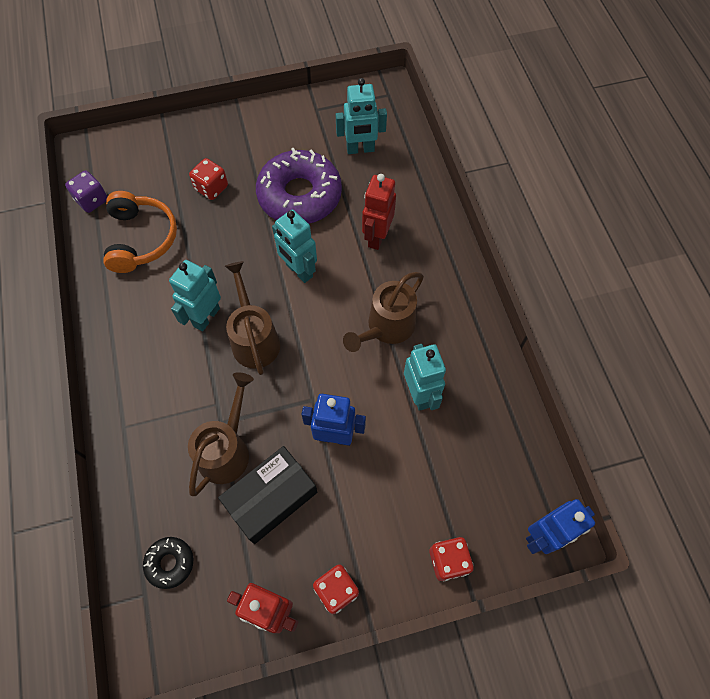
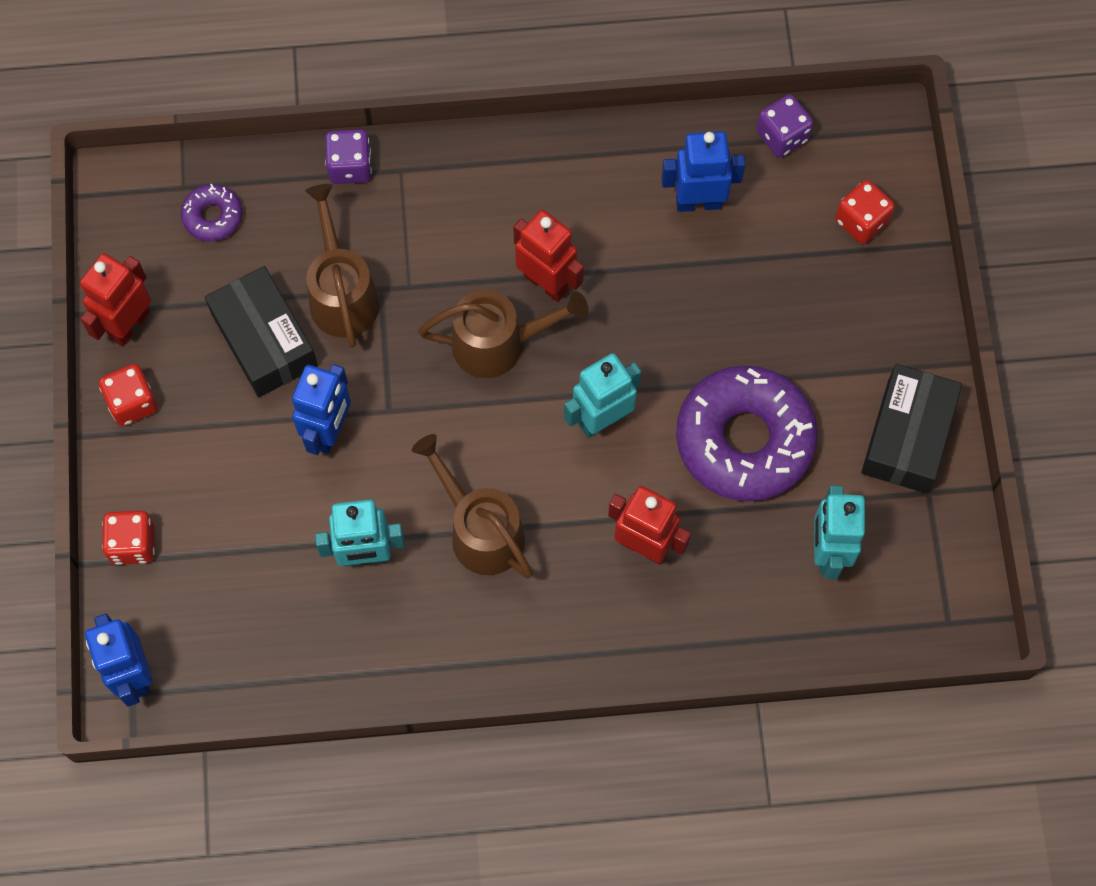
camera: 100 degrees right, 5 degrees up
(121, 464) = (350, 166): none -> purple dice
(141, 239) = (698, 202): orange headphones -> blue robot
(170, 563) = (213, 216): black donut -> purple donut
(206, 317) = (546, 283): turquoise robot -> red robot
(211, 188) = (780, 308): red dice -> red dice (861, 221)
(227, 449) = (342, 293): brown watering can -> brown watering can turned 135 degrees counterclockwise
(284, 121) = (907, 436): none -> black box

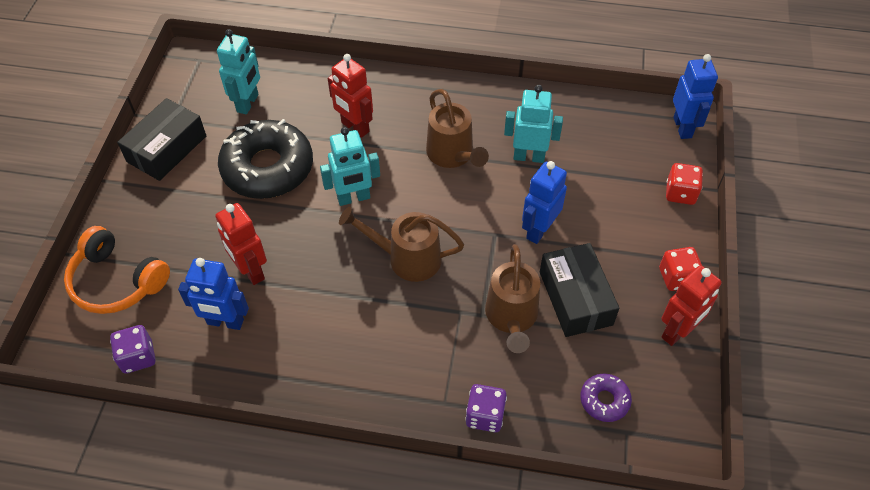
camera: 165 degrees left, 15 degrees down
(546, 283) = (359, 291): red robot -> red robot (251, 271)
(744, 439) = (268, 168): purple donut -> black donut
(861, 221) = (117, 281): red dice -> orange headphones

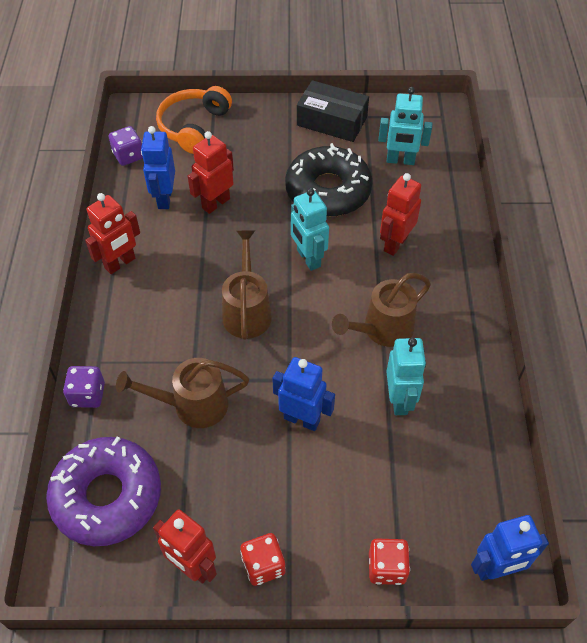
camera: 80 degrees right, 0 degrees up
(311, 375) = (120, 263): none -> red robot
(575, 298) = (222, 461): black box -> none
(604, 400) = (107, 496): purple donut -> purple donut, size x2.21

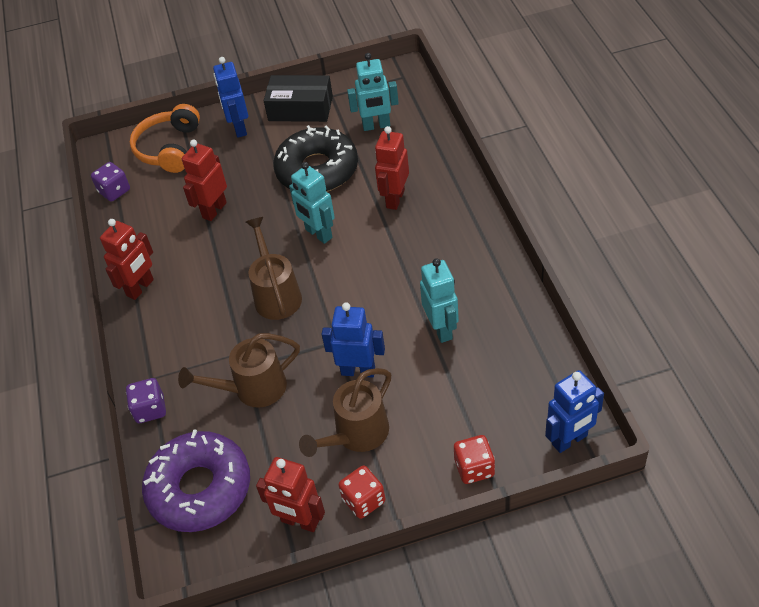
camera: 10 degrees left, 5 degrees down
(164, 198) = (163, 219): blue robot -> blue robot (239, 128)
(382, 330) = (406, 275): brown watering can -> brown watering can (356, 435)

